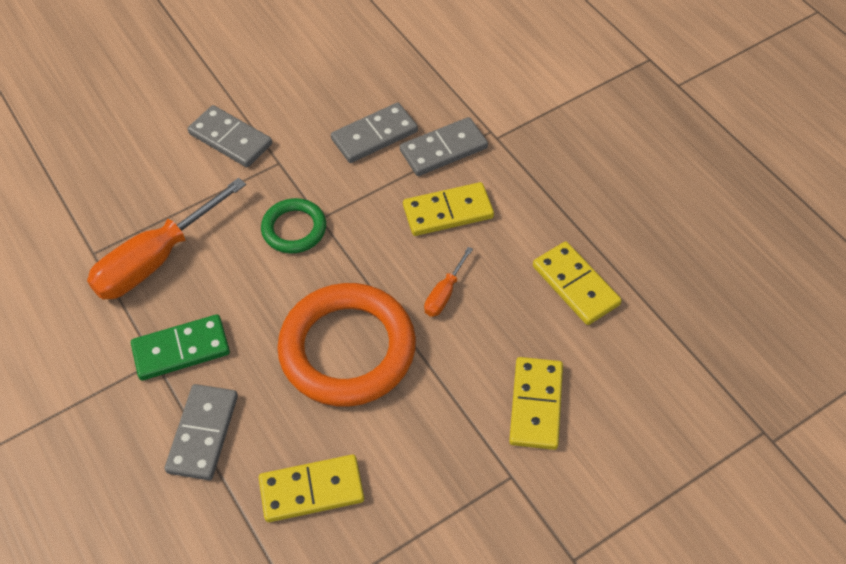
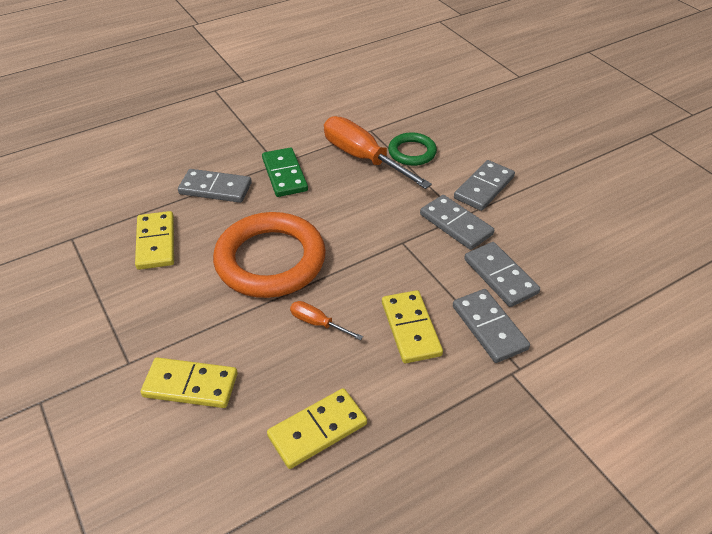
camera: 90 degrees right, 10 degrees down
(293, 168) = (455, 224): none -> grey domino
(294, 229) = (391, 227): green ring -> green ring (412, 152)

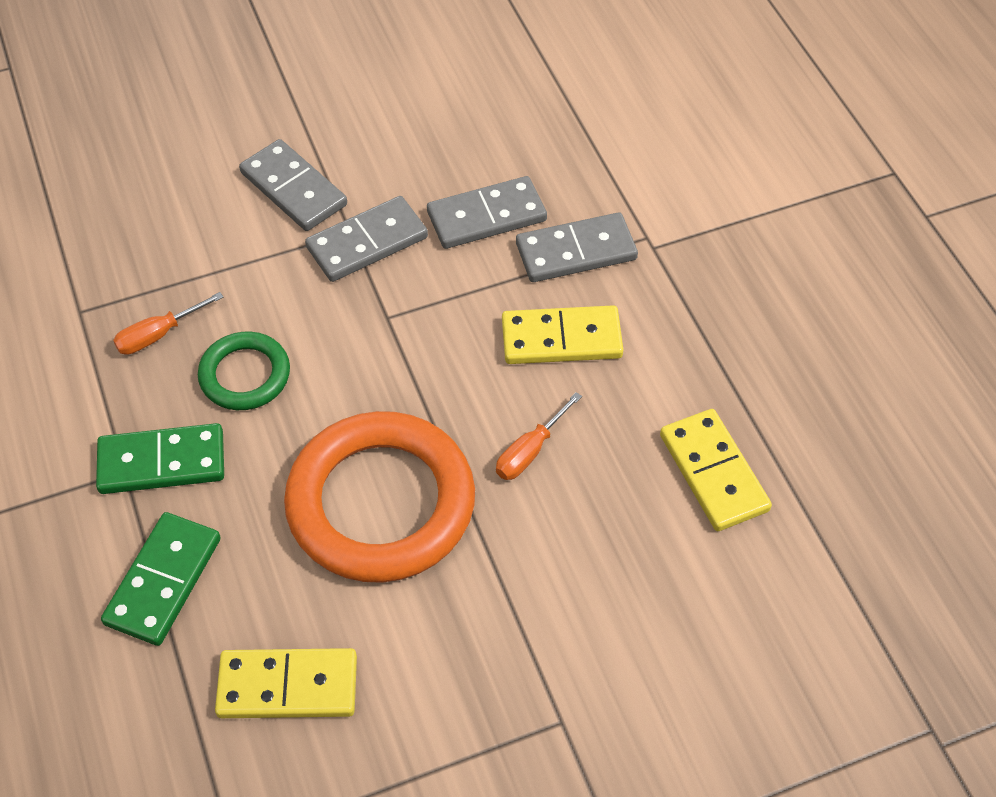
camera: 80 degrees left, 10 degrees up
(190, 385) = (618, 629): yellow domino -> none
(215, 188) = (164, 581): grey domino -> green domino
(363, 158) = (158, 334): orange screwdriver -> orange screwdriver, size x0.47
(412, 152) = (169, 263): green ring -> green ring (245, 375)

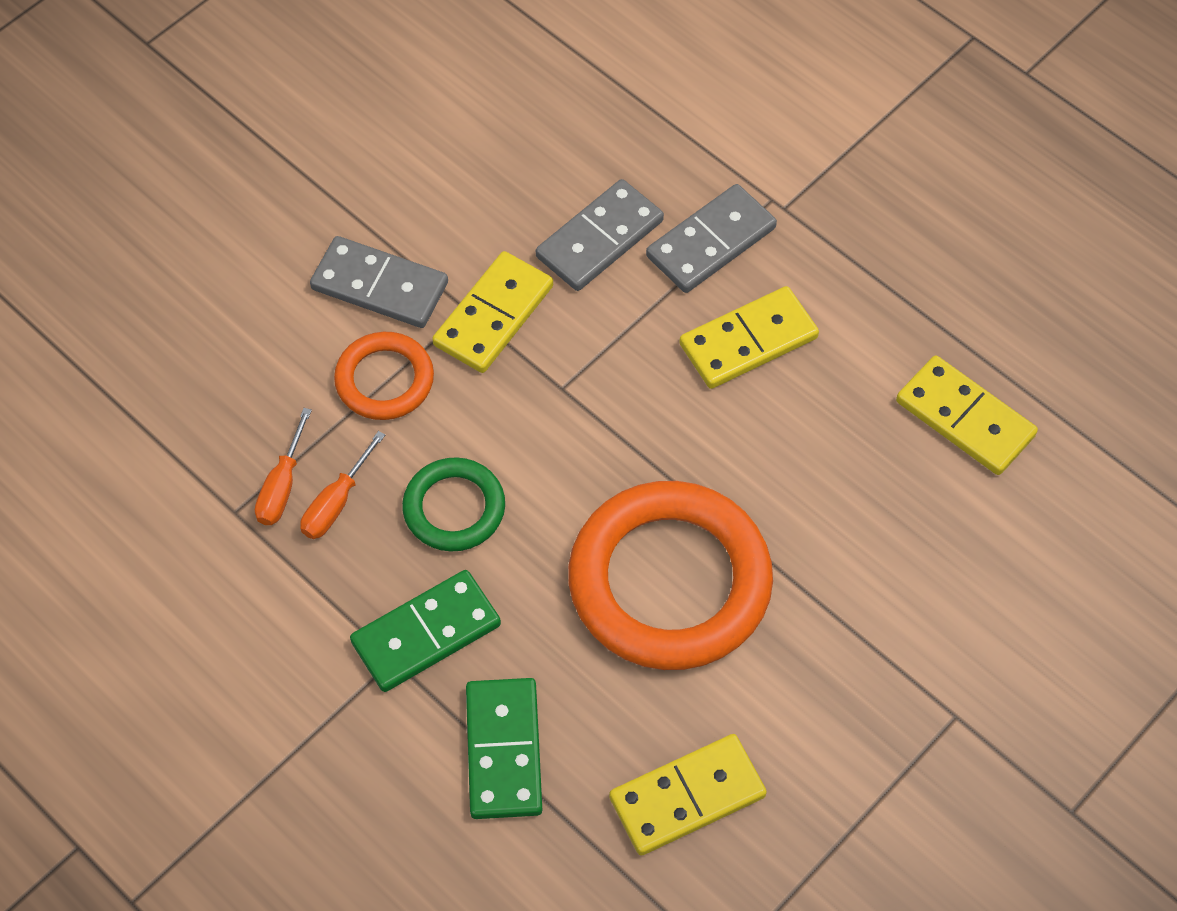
camera: 25 degrees left, 5 degrees up
(253, 258) = (384, 380): none -> orange ring
(367, 243) = (494, 316): grey domino -> yellow domino
(530, 451) = (782, 468): orange screwdriver -> orange screwdriver (282, 485)

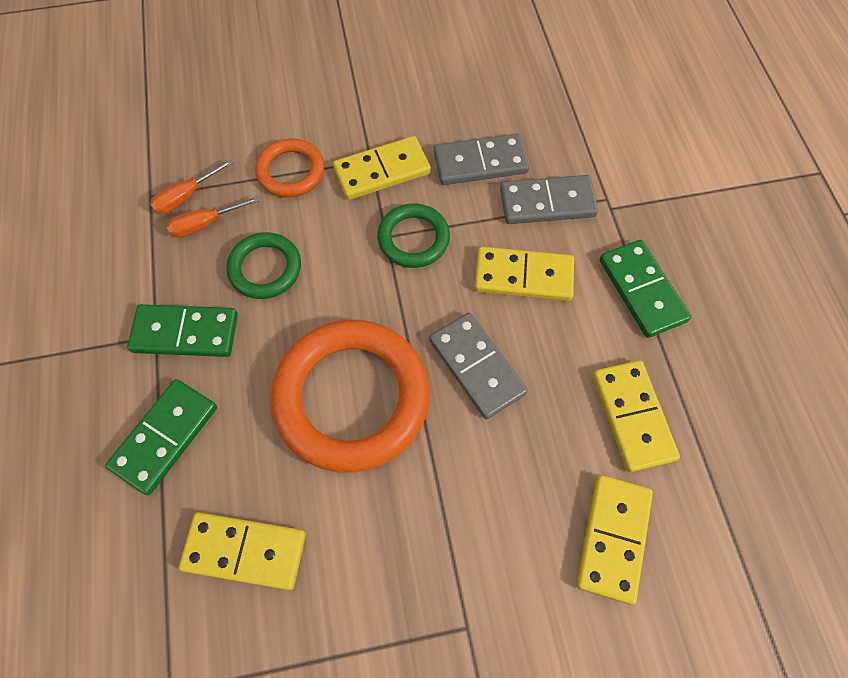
camera: 35 degrees right, 5 degrees up
(379, 286) = (333, 118): grey domino -> grey domino (476, 367)
(595, 372) = (413, 238): none -> green ring
(881, 281) = (641, 290): none -> green domino
(1029, 546) = (613, 538): none -> yellow domino

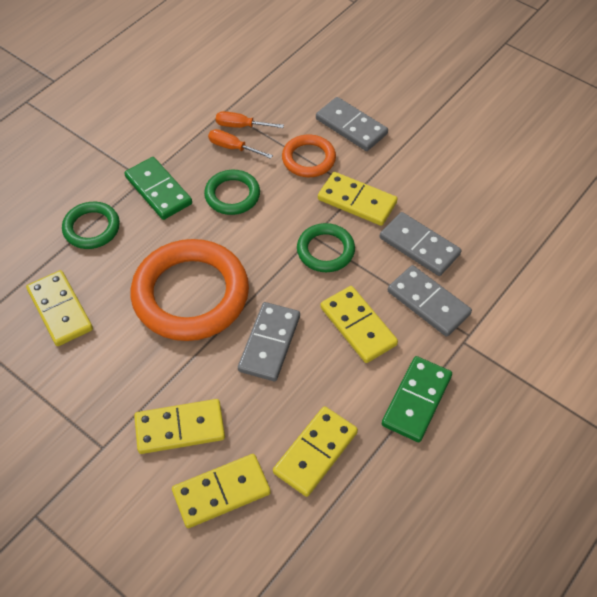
camera: 50 degrees right, 10 degrees down
(165, 437) = (91, 228): green domino -> green ring
(290, 109) = (351, 126): none -> grey domino
(507, 526) = (180, 428): none -> yellow domino

